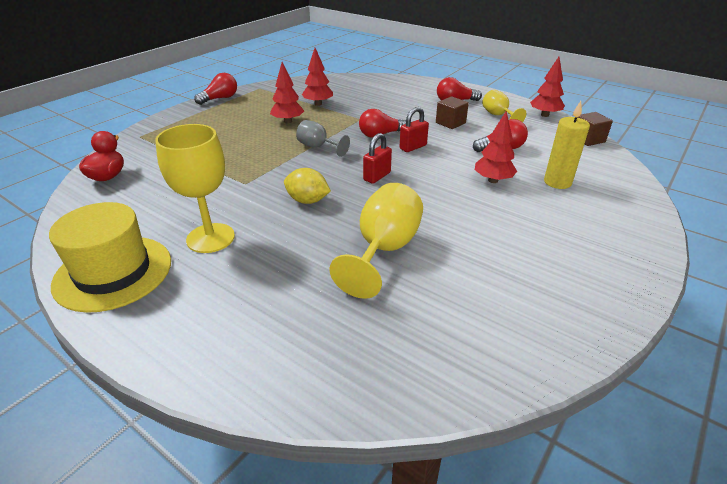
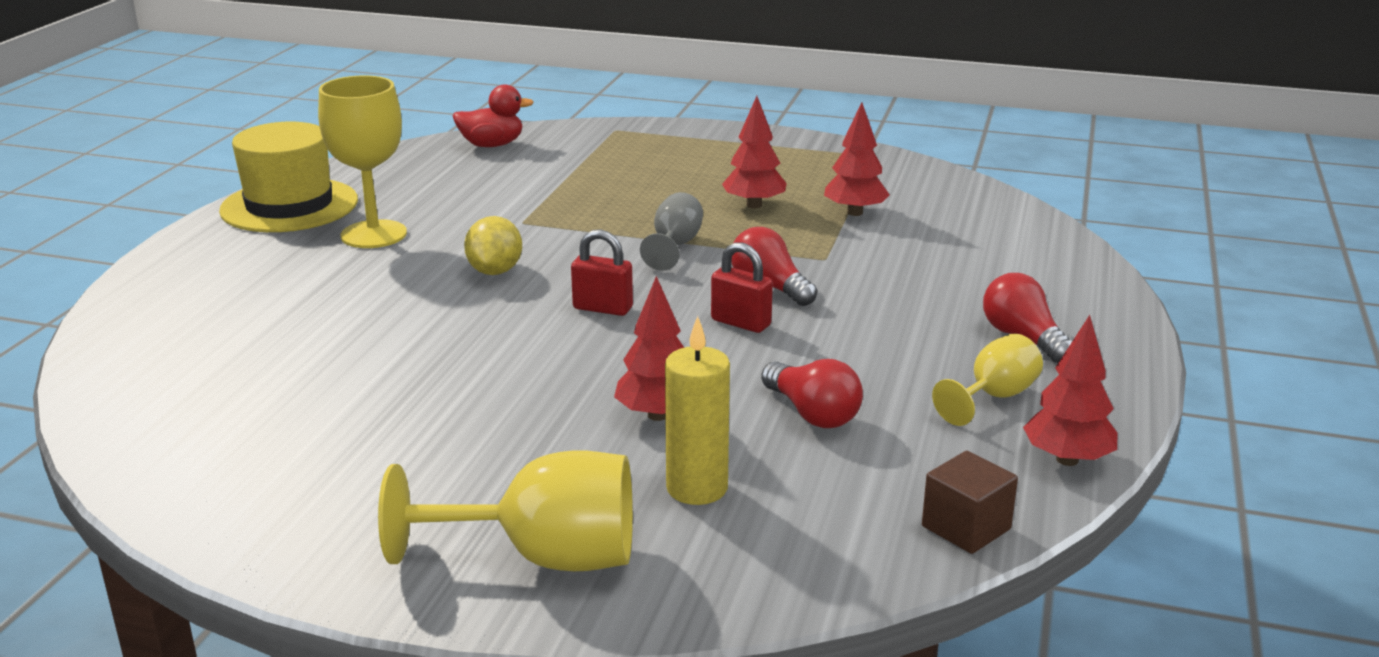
camera: 70 degrees right, 10 degrees down
(220, 98) = (795, 140): red light bulb -> none
(383, 250) = (383, 346): yellow goblet -> yellow goblet (544, 557)
(450, 123) = (893, 346): brown cube -> none

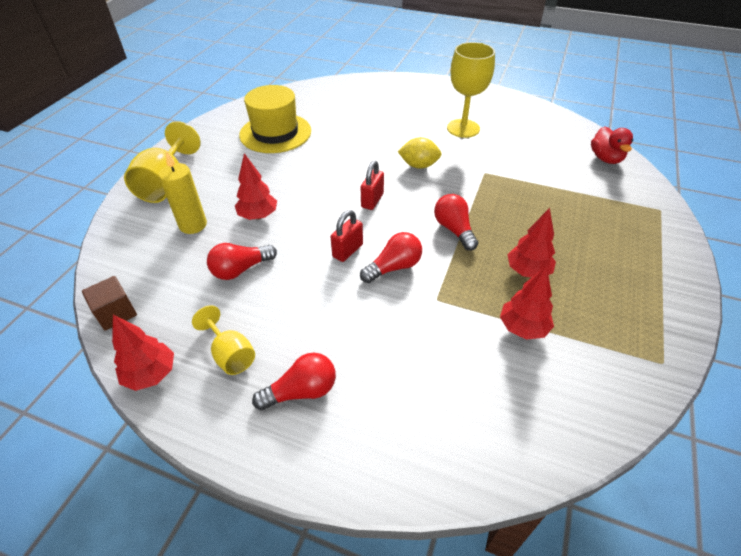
camera: 95 degrees right, 20 degrees up
(289, 205) = (496, 103): yellow hat -> yellow hat (275, 133)
(674, 246) = (454, 230): grey goblet -> red light bulb

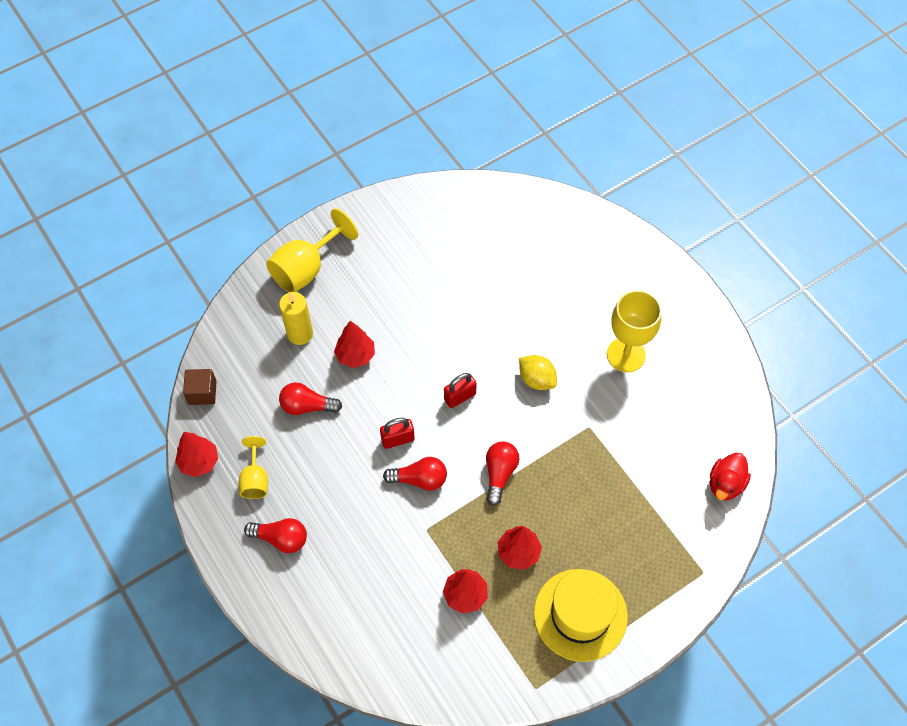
camera: 35 degrees right, 15 degrees up
(275, 133) = (440, 251): yellow hat -> yellow hat (580, 614)

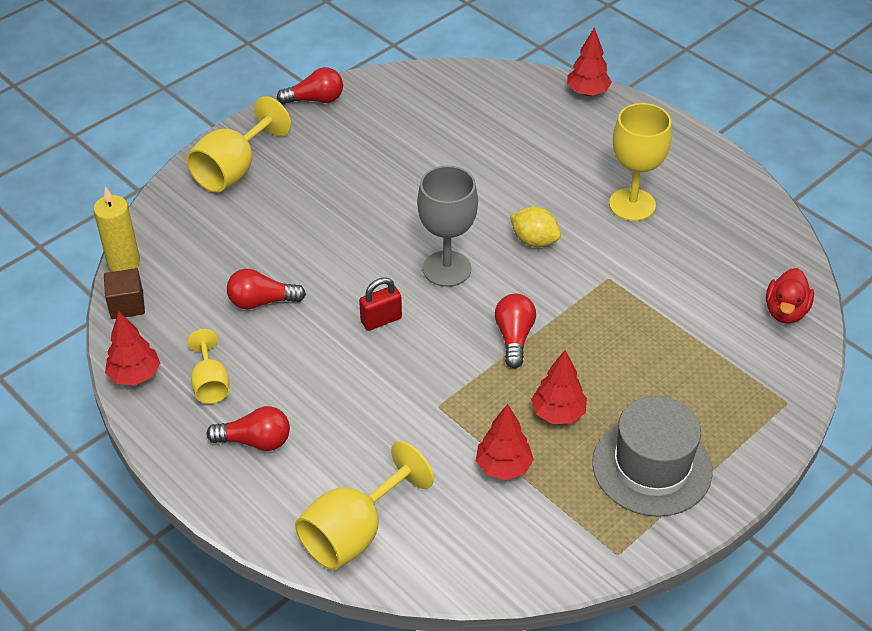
camera: 10 degrees left, 15 degrees down
(300, 334) = (238, 232): yellow candle -> yellow candle (124, 262)
(341, 634) = (354, 532): none -> yellow goblet
(355, 355) = (311, 245): red tree -> red tree (587, 92)
(419, 479) = (417, 356): red light bulb -> red light bulb (315, 99)
(460, 397) = (447, 269): red padlock -> grey goblet
(580, 614) = (652, 467): yellow hat -> grey hat

